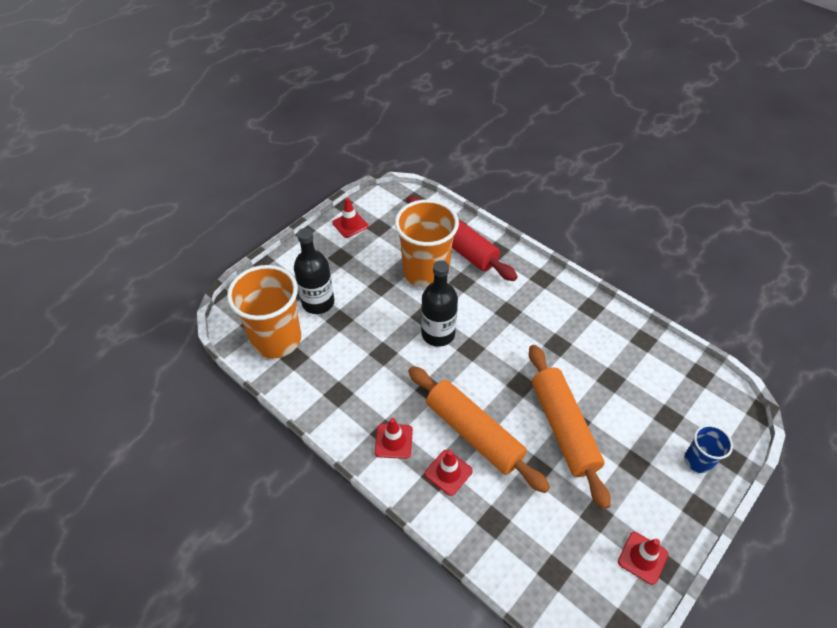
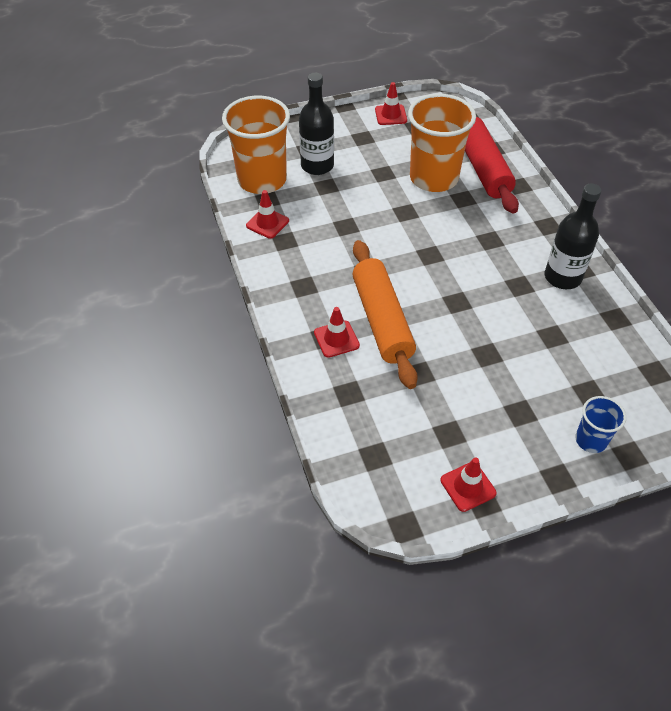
camera: 30 degrees right, 0 degrees up
(393, 441) = (306, 295): red traffic cone -> red traffic cone (267, 223)
(438, 334) = (408, 231): black bottle -> black bottle (562, 277)
(563, 428) = (471, 353): orange rolling pin -> none

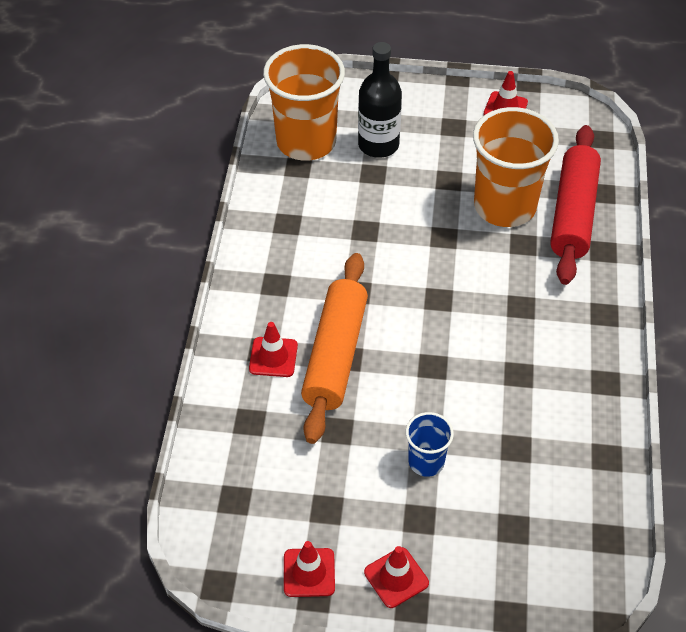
camera: 25 degrees right, 0 degrees up
(267, 223) = (281, 196): red traffic cone -> red traffic cone (396, 577)
(562, 277) = (577, 383): black bottle -> none
(591, 440) = (477, 581): blue cup -> blue cup (426, 462)

